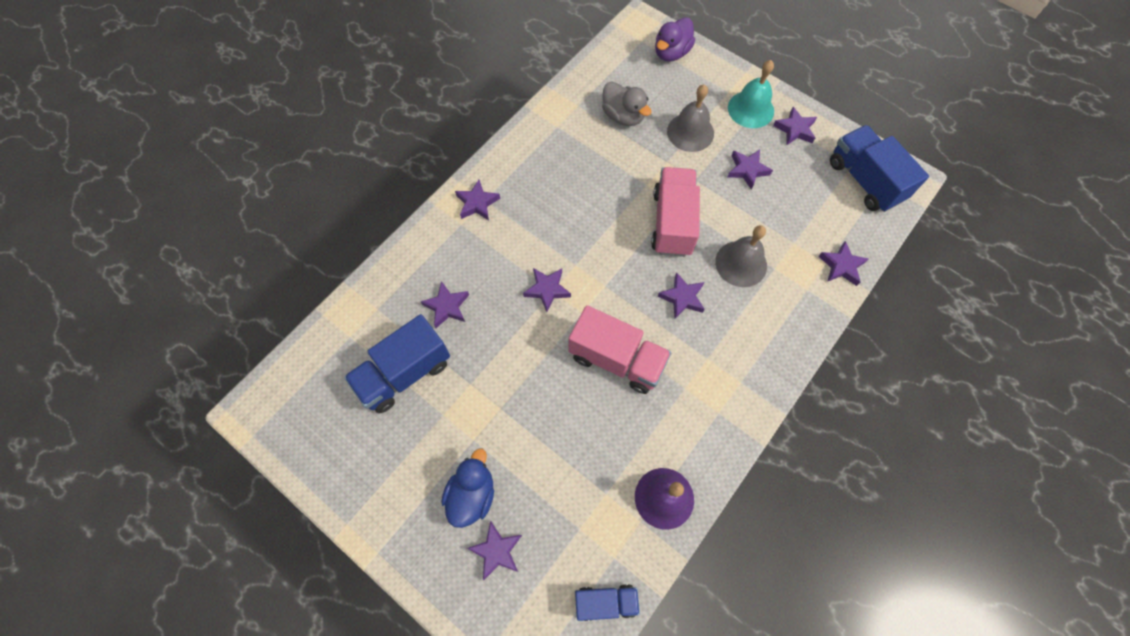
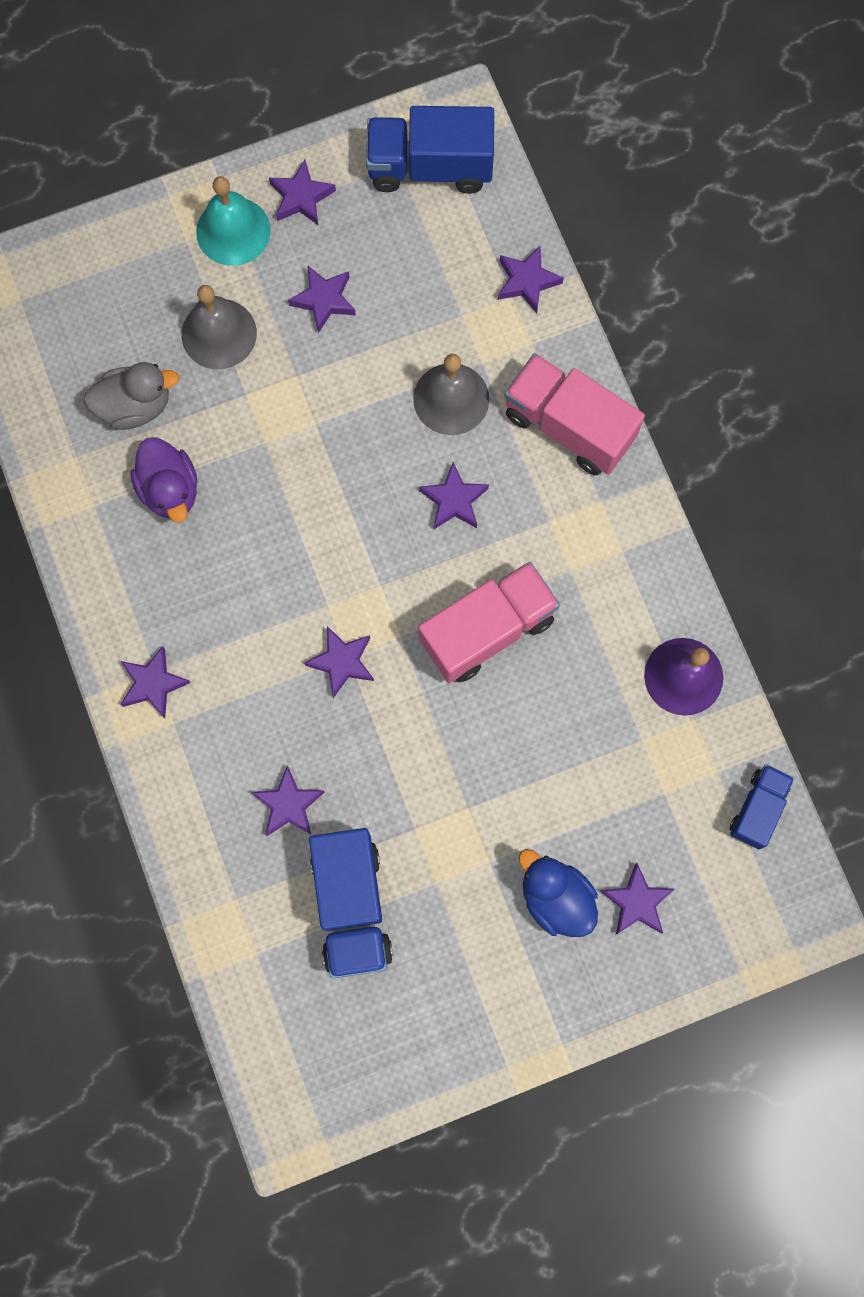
camera: 60 degrees left, 10 degrees up
(671, 53) = (69, 273): purple duck -> purple duck (170, 490)
(672, 222) = (342, 445): pink truck -> pink truck (568, 426)

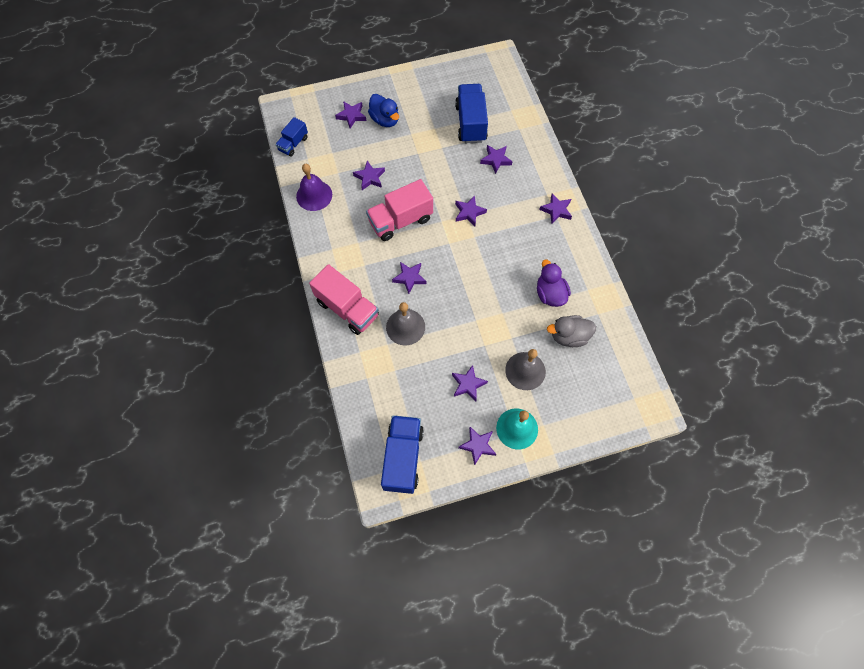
camera: 175 degrees left, 10 degrees down
(430, 167) = (403, 458): blue truck -> blue truck turned 90 degrees counterclockwise
(527, 281) = (357, 385): purple star -> purple star (369, 177)

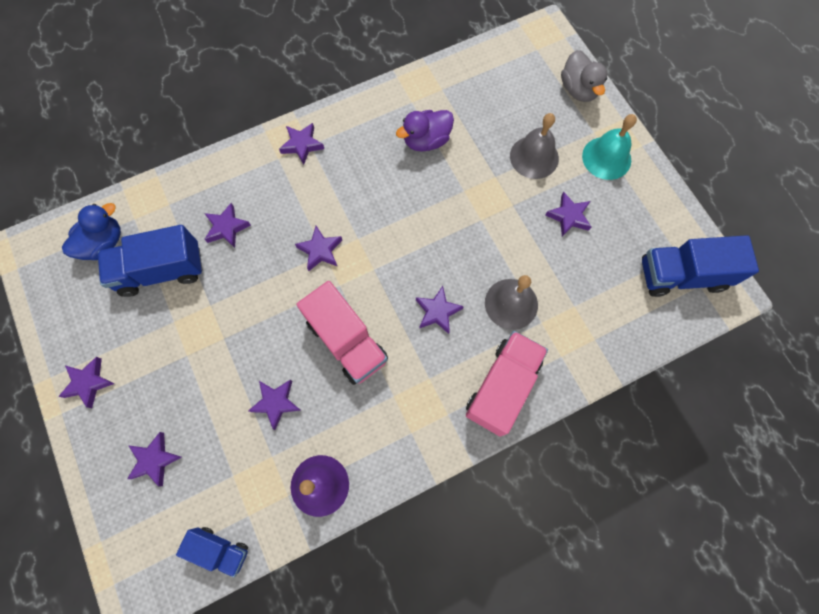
camera: 100 degrees left, 5 degrees up
(385, 120) = (160, 402): blue duck -> blue duck (103, 243)
(478, 445) = (639, 195): purple star -> purple star (88, 382)
(569, 336) = (478, 116): grey duck -> grey duck (578, 90)

